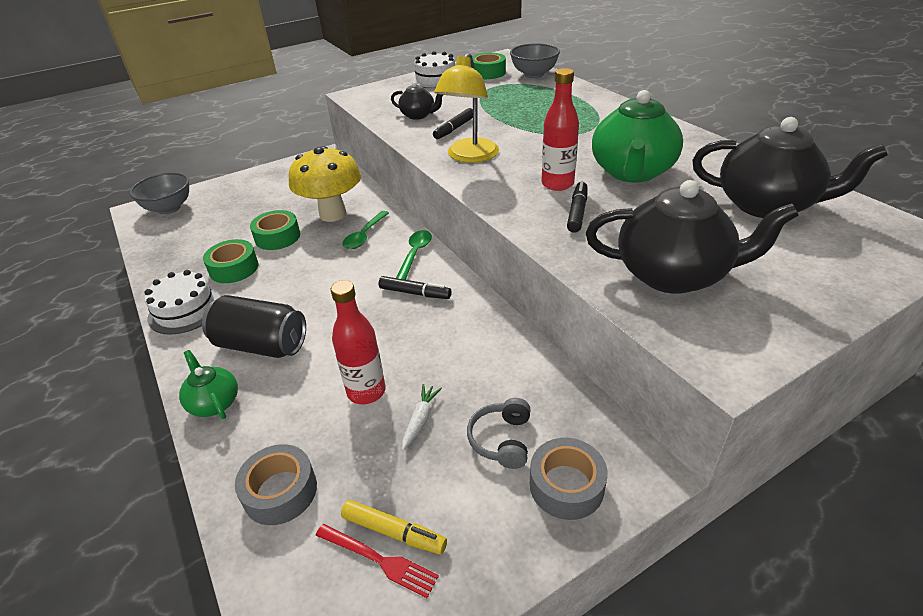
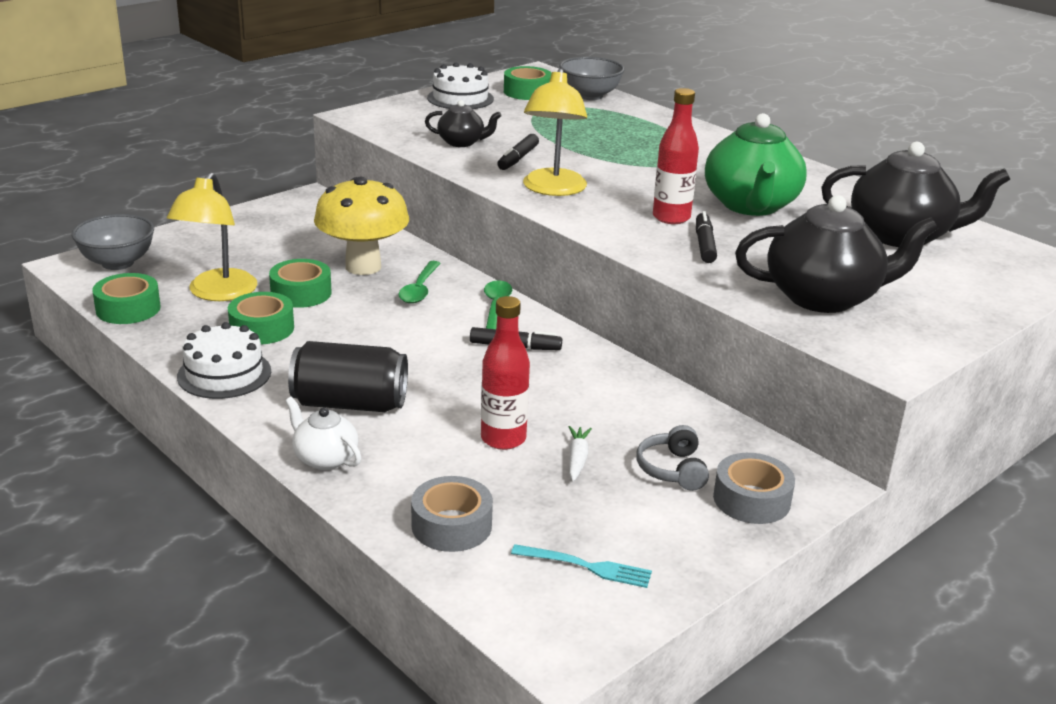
camera: 15 degrees left, 10 degrees down
(153, 247) = (128, 309): none -> green tape
(214, 402) = (325, 458): green teapot -> white teapot
(220, 236) = (217, 293): none -> yellow lamp
(380, 560) = (587, 567): red fork -> turquoise fork
(394, 532) = (591, 546): yellow marker -> none

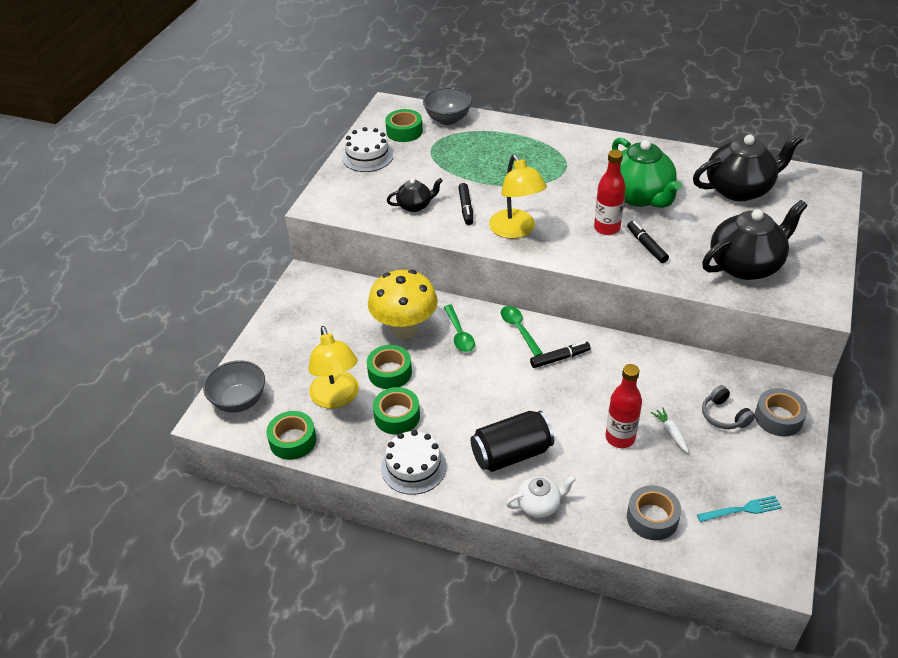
camera: 25 degrees left, 15 degrees up
(325, 458) = (539, 505): white teapot -> white teapot turned 150 degrees clockwise

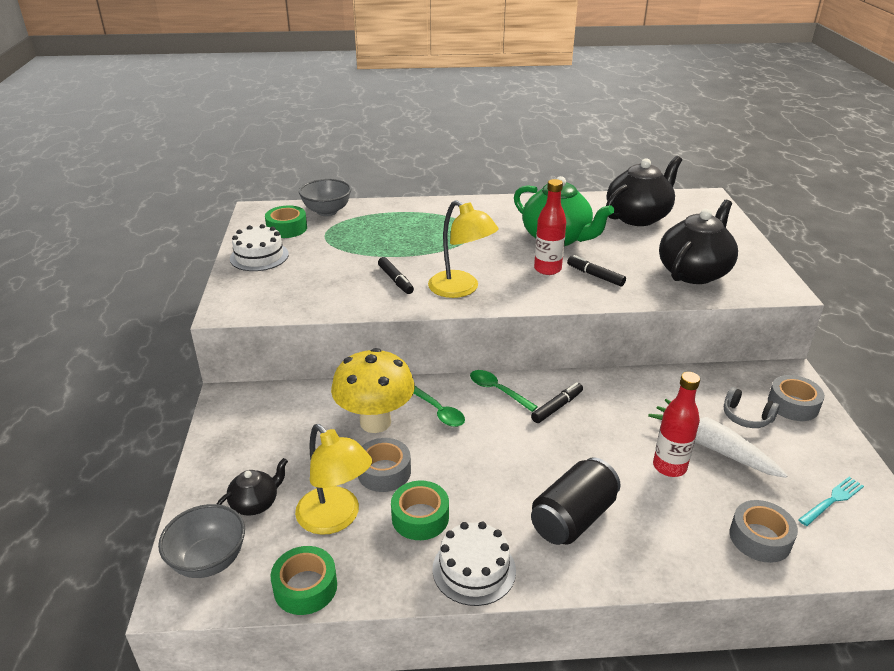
camera: 25 degrees left, 10 degrees down
(390, 372) = (384, 472): green tape -> grey tape
(415, 205) = (339, 289): black teapot -> black teapot (255, 503)
(539, 505) = (640, 564): white teapot -> none
(671, 433) = (712, 447): white carrot -> white carrot, size x2.16

